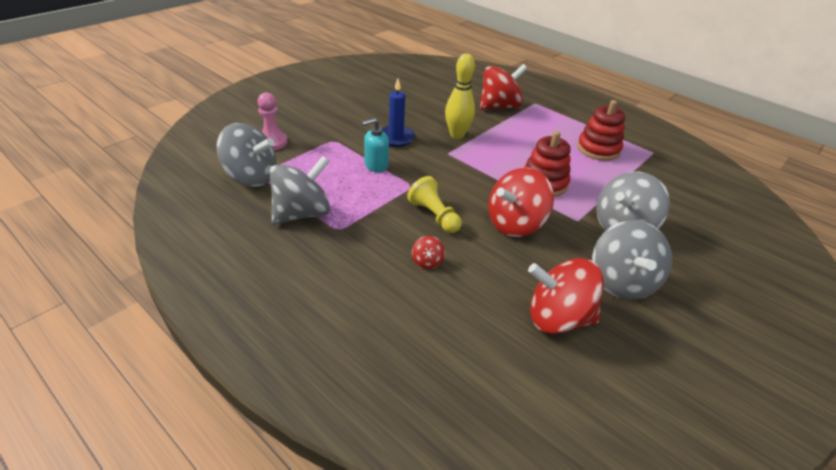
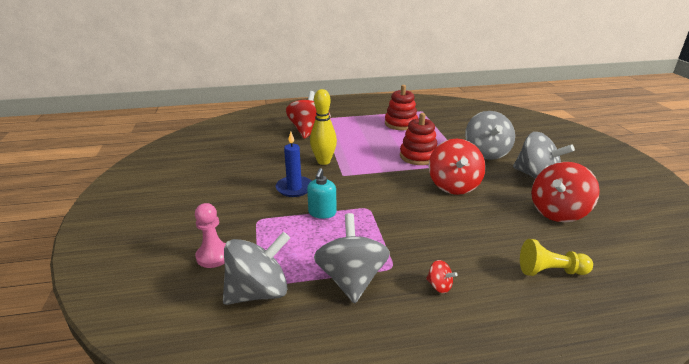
camera: 50 degrees left, 10 degrees down
(427, 262) = (468, 239): red spinning top -> red spinning top (439, 286)
(434, 216) = (416, 213): yellow pawn -> yellow pawn (550, 271)

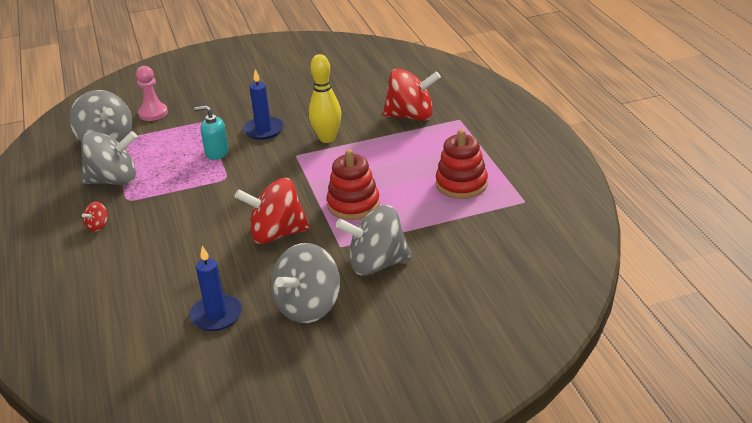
camera: 85 degrees right, 5 degrees up
(550, 271) = (107, 294): yellow pawn -> none
(558, 212) = (216, 315): red spinning top -> blue candle

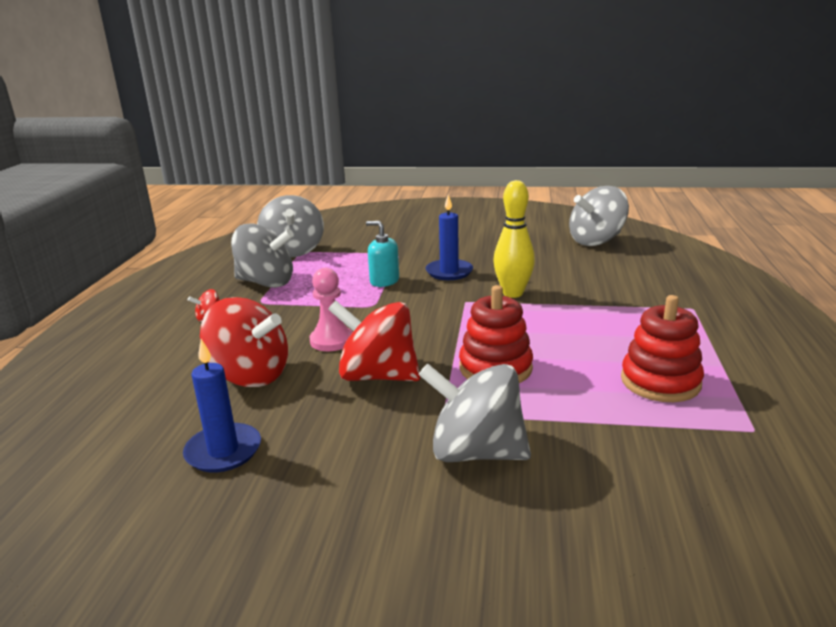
camera: 25 degrees right, 10 degrees down
(153, 113) = (356, 238): pink pawn -> pink pawn (331, 340)
(308, 307) = (340, 481): grey spinning top -> grey spinning top (596, 241)
(411, 116) = (629, 293): red spinning top -> red spinning top (250, 375)

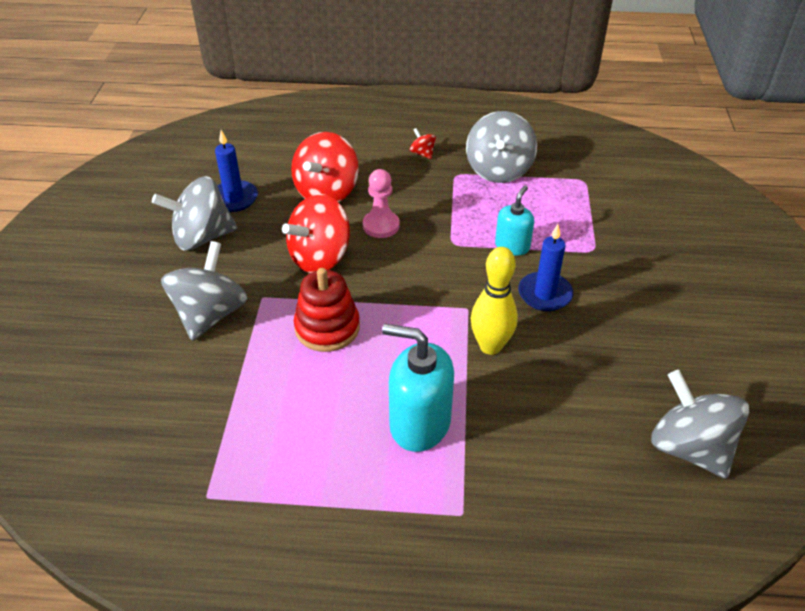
camera: 85 degrees right, 20 degrees up
(293, 251) = (585, 174): grey spinning top -> grey spinning top (202, 237)
(378, 376) = (320, 257): red spinning top -> red spinning top turned 150 degrees counterclockwise
(609, 322) = (419, 423): none -> turquoise soap dispenser
(660, 382) = (293, 444): red stacking toy -> none

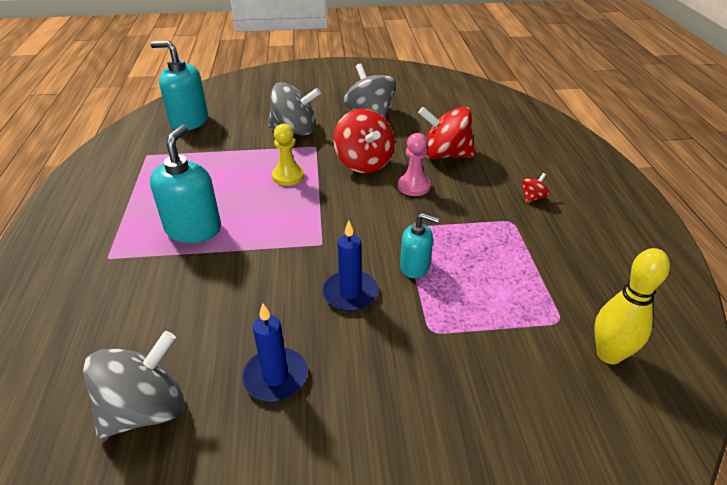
camera: 80 degrees right, 5 degrees down
(118, 443) = (189, 121): none -> turquoise soap dispenser
(234, 198) = (417, 118): blue candle -> blue candle (275, 377)
(320, 257) = (364, 163): red spinning top -> red spinning top turned 150 degrees counterclockwise
(327, 328) = (288, 176): red stacking toy -> yellow pawn
(490, 346) = (276, 261): yellow bowling pin -> yellow bowling pin (609, 354)
(498, 170) = (536, 250): grey spinning top -> none

